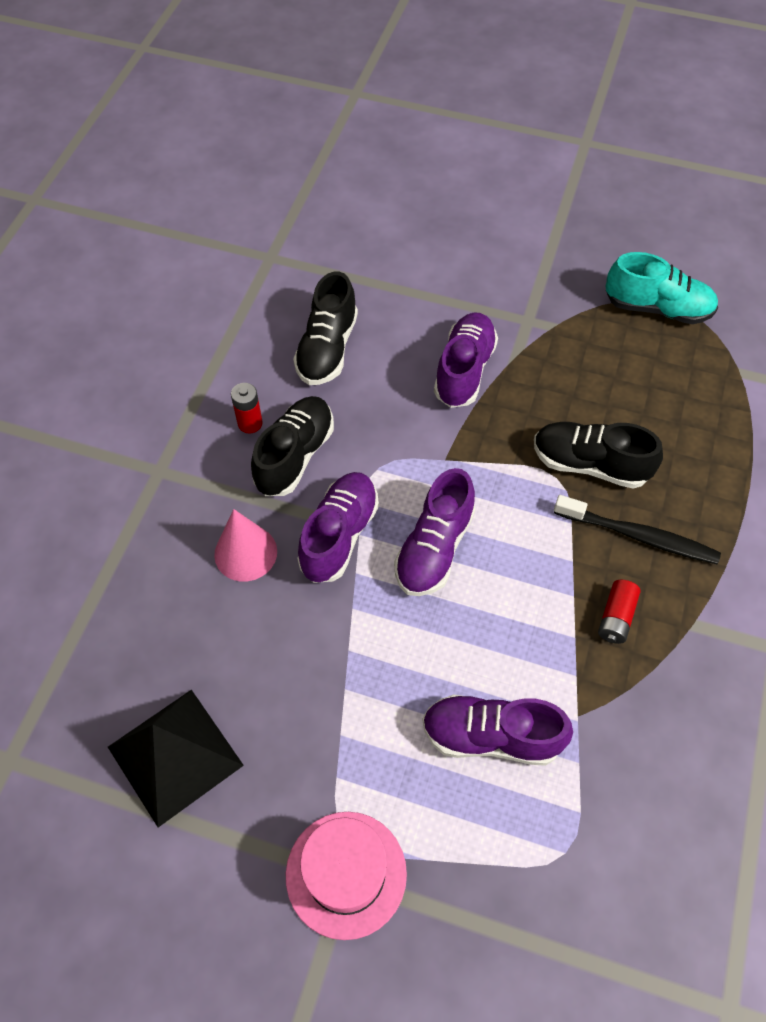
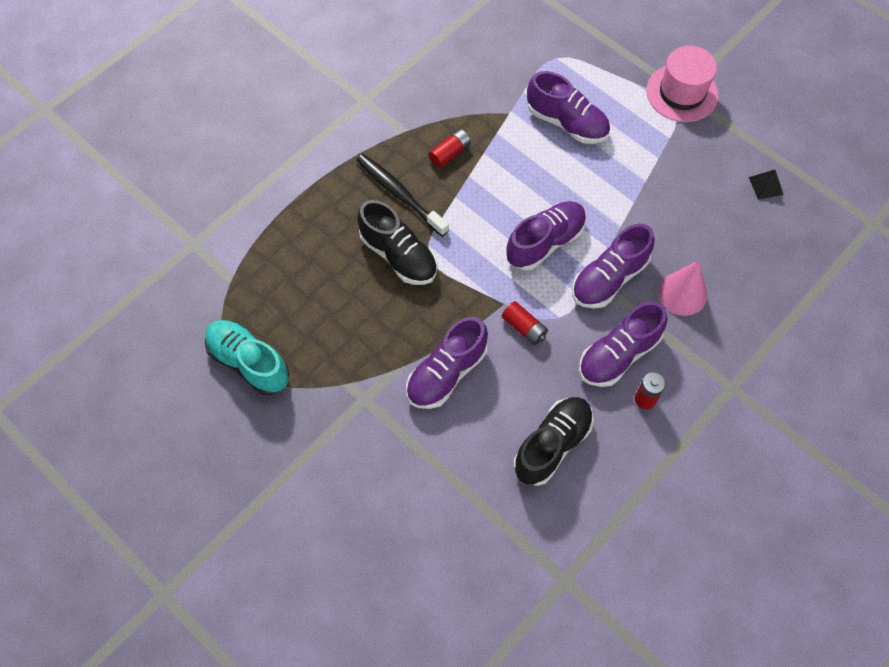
camera: 155 degrees left, 5 degrees up
(175, 755) = (766, 186): black pyramid -> black pyramid, size x0.42
(295, 456) = (618, 354): black shoe -> purple shoe
(409, 443) = (524, 328): none -> red battery

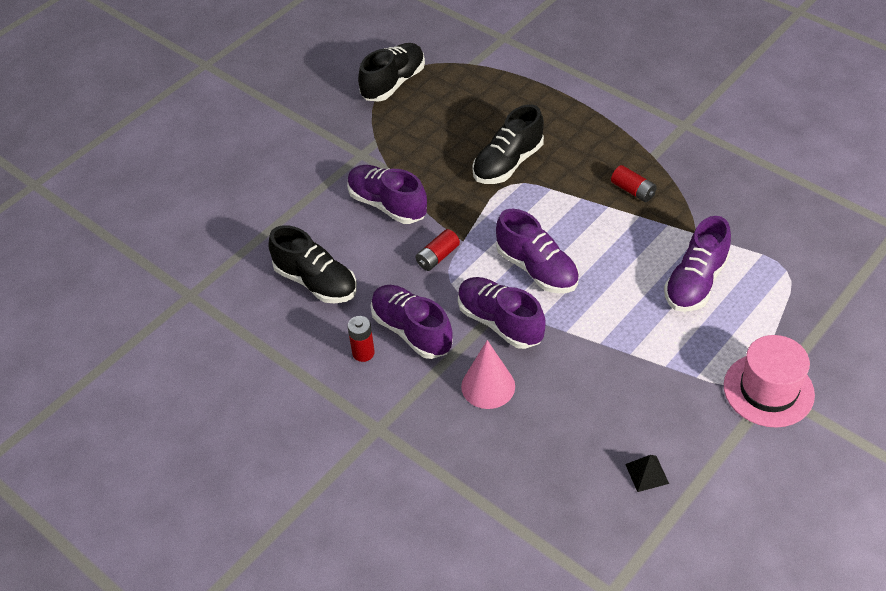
camera: 90 degrees right, 15 degrees down
(249, 362) = (393, 83): turquoise shoe -> black shoe
(399, 194) = (577, 158): black toothbrush -> none

